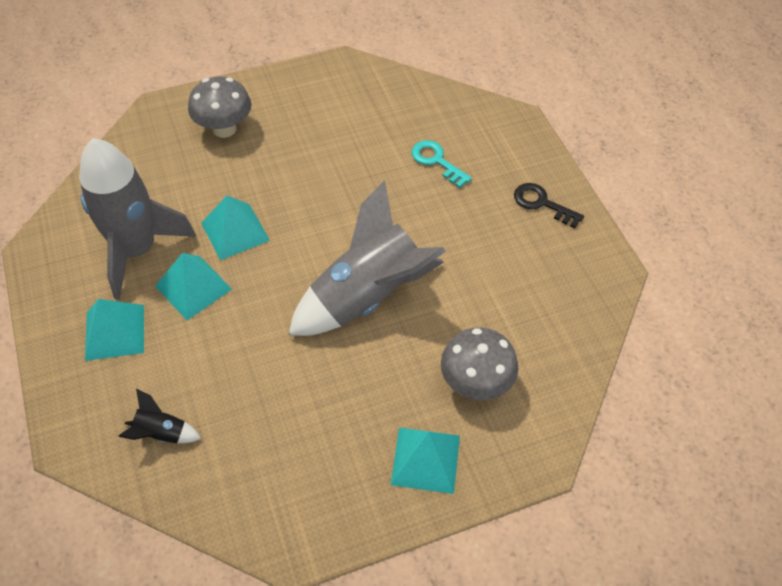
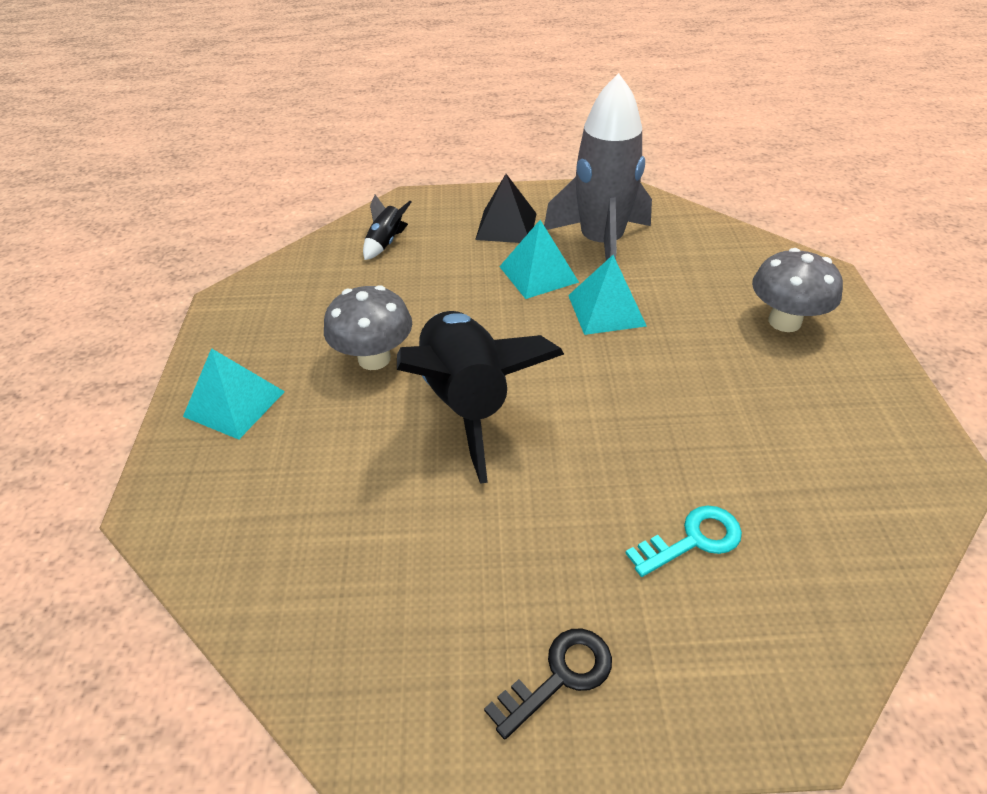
camera: 110 degrees right, 10 degrees down
(115, 332) = (506, 226): turquoise pyramid -> black pyramid
(367, 296) = (466, 402): grey rocket -> black rocket
(475, 383) = (290, 473): grey mushroom -> grey mushroom (374, 358)

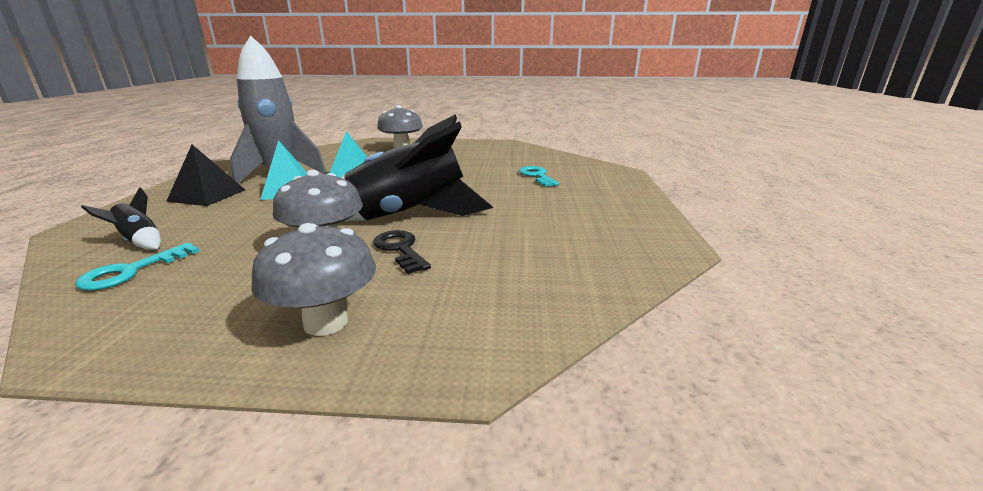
camera: 85 degrees left, 20 degrees down
(234, 404) = (326, 322): turquoise pyramid -> grey mushroom
(330, 267) = (132, 271): none -> turquoise key
(559, 676) = (617, 204): black key -> black key (400, 249)

